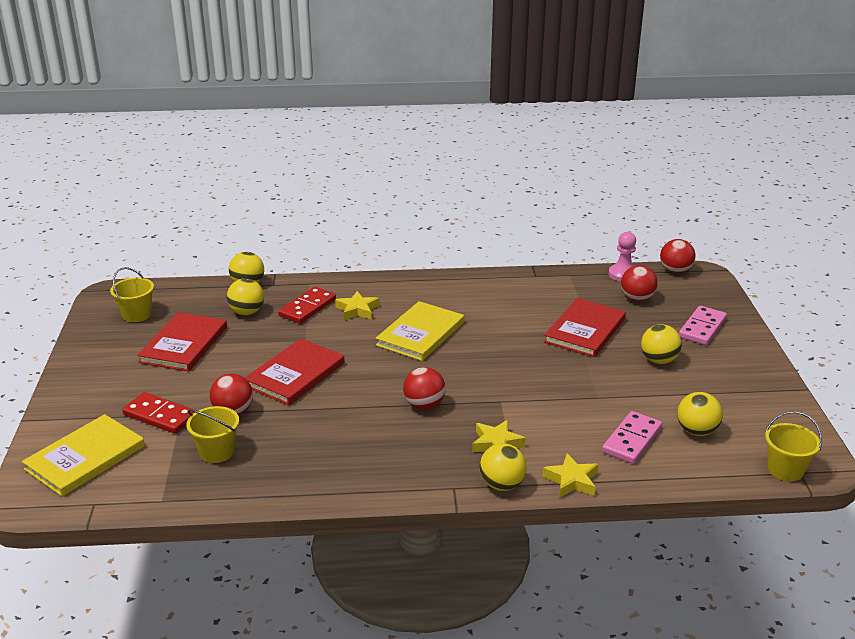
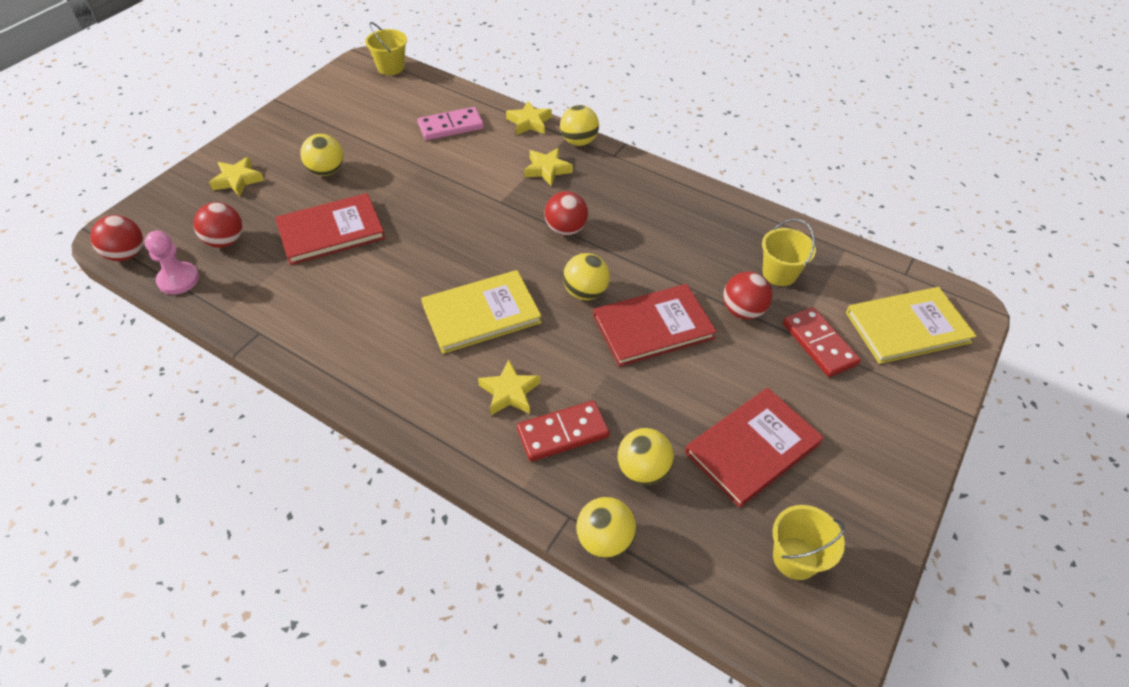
camera: 145 degrees left, 20 degrees up
(696, 431) = (399, 111): yellow ball -> yellow ball (585, 292)
(702, 328) = (237, 180): pink domino -> yellow star

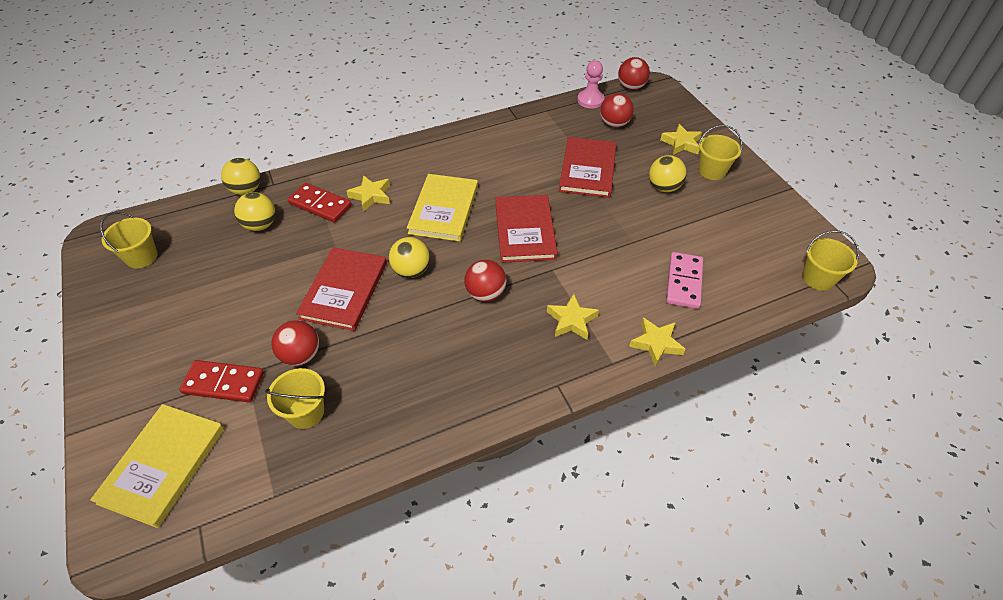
camera: 125 degrees right, 0 degrees up
(277, 148) = (712, 171): none -> yellow bucket
(563, 433) = (320, 205): red domino -> red domino turned 75 degrees counterclockwise
(578, 141) = (599, 368): yellow ball -> none
(752, 448) = (210, 283): red book -> red book (525, 230)

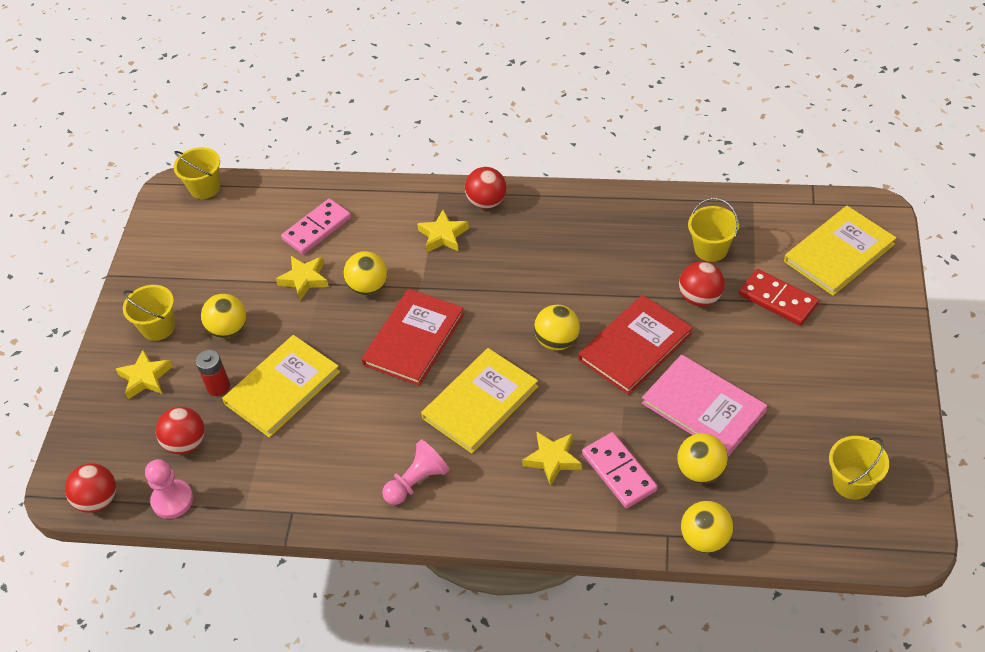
camera: 145 degrees left, 0 degrees up
(270, 266) = (703, 407): none -> pink book
(320, 205) = (619, 472): red domino -> pink domino
(453, 155) = (417, 482): none -> pink pawn
(485, 294) = (500, 289): red ball -> red ball (487, 202)
(587, 169) = (282, 388): red book -> yellow book
(594, 253) = (368, 287): none -> yellow ball
(629, 155) = (218, 386): none -> red battery
(656, 343) = (391, 192): yellow star -> yellow star (304, 279)

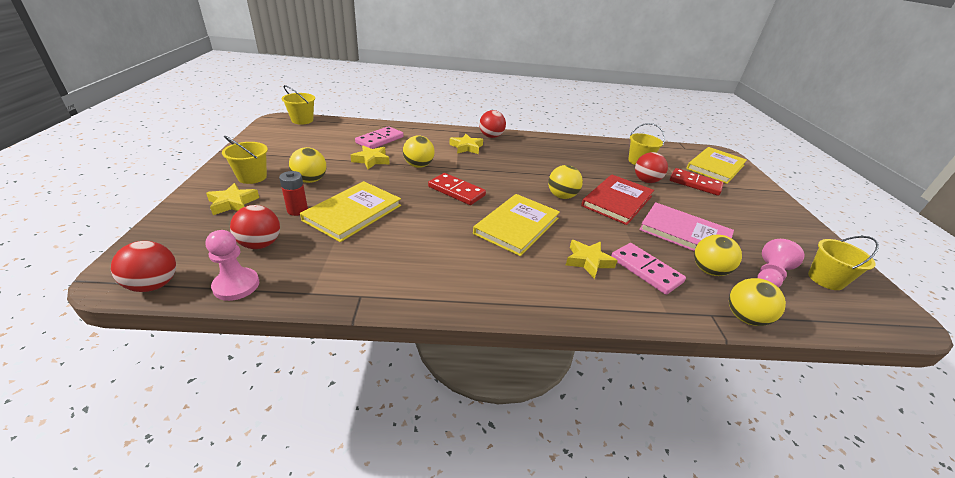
camera: 15 degrees left, 15 degrees down
(414, 339) = (456, 191): red book -> red domino
(417, 482) = (477, 274): pink pawn -> pink pawn (769, 276)

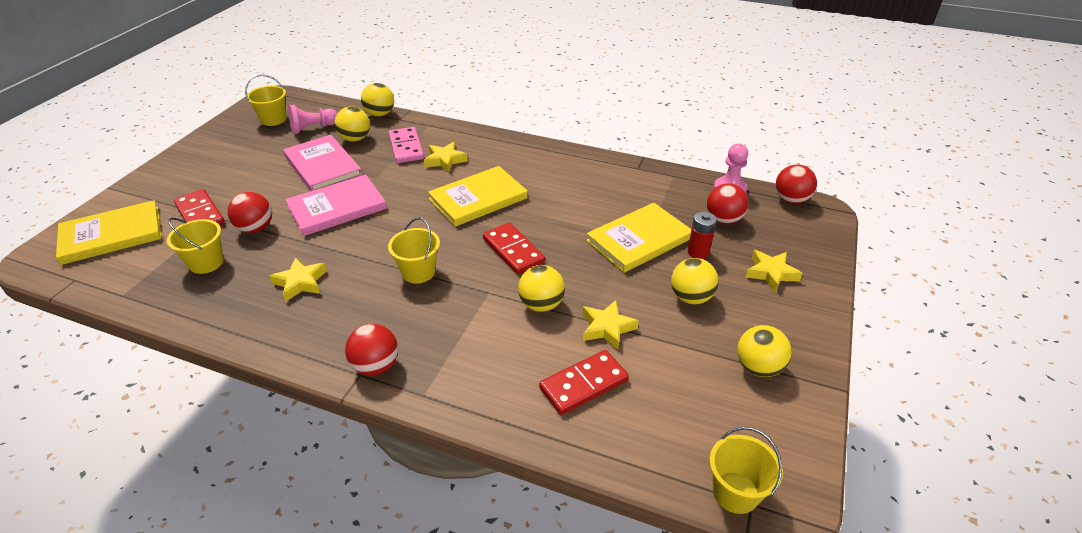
camera: 155 degrees left, 5 degrees up
(252, 177) = (767, 316): yellow bucket -> yellow bucket (418, 272)
(379, 140) = (584, 384): pink domino -> red domino
(466, 147) = (443, 339): yellow star -> yellow star (300, 282)
(561, 196) = (393, 224): yellow ball -> yellow ball (758, 367)
(617, 201) = (337, 208): red book -> pink book

